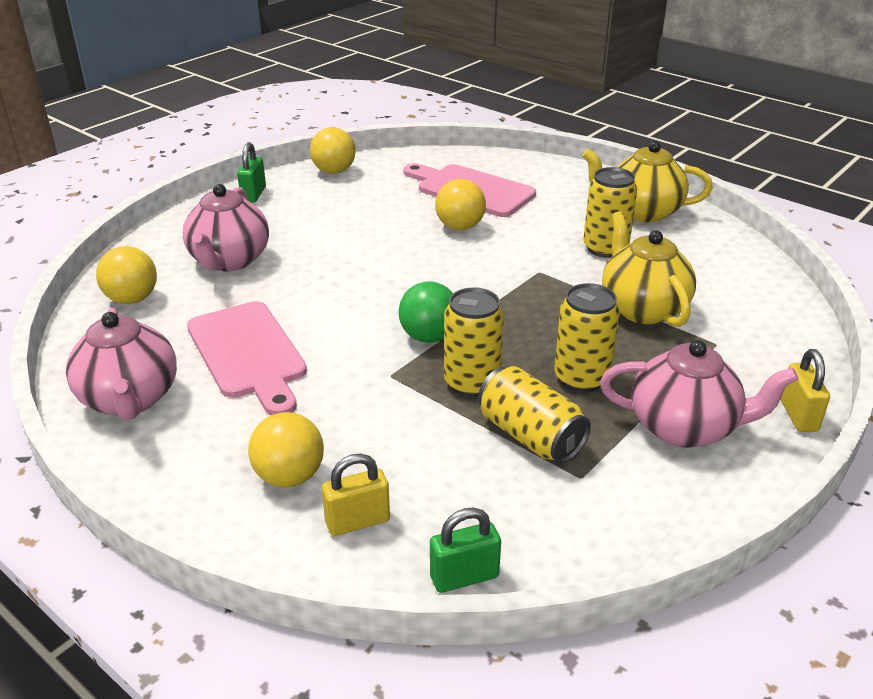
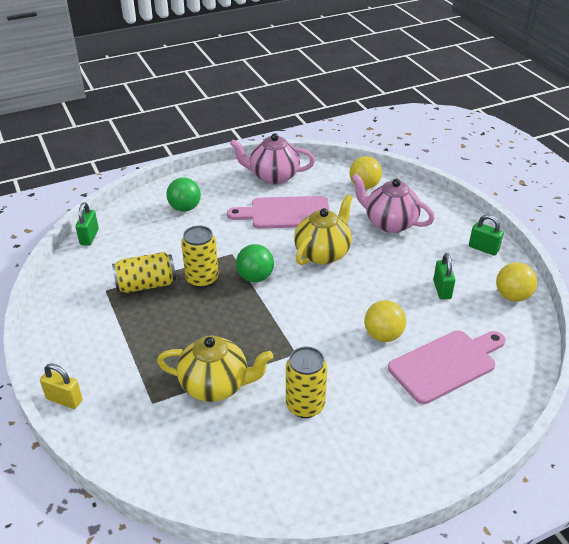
camera: 115 degrees right, 5 degrees up
(289, 476) = (185, 208): yellow ball -> green ball
(352, 207) = (442, 289): none -> green padlock
(357, 521) = (143, 219): yellow padlock -> none
(581, 378) = (172, 322): yellow can -> none
(642, 212) = (352, 464): yellow teapot -> yellow teapot (323, 253)
(685, 428) = (100, 344): pink teapot -> none

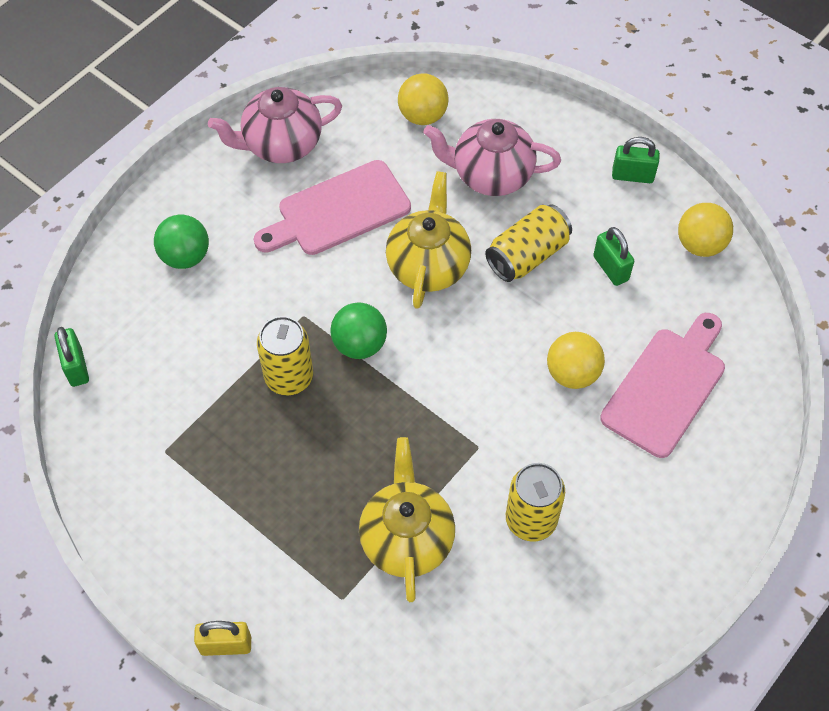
camera: 25 degrees left, 20 degrees up
(146, 284) = (216, 418): yellow can -> yellow can (527, 255)
(216, 385) = (406, 538): yellow teapot -> yellow teapot turned 75 degrees counterclockwise

